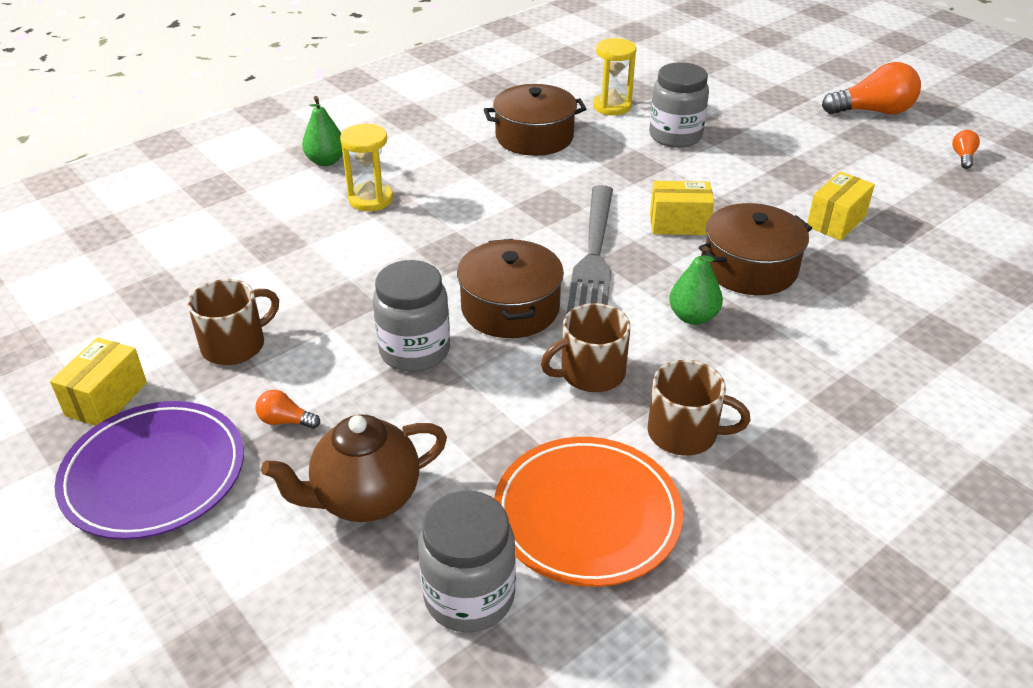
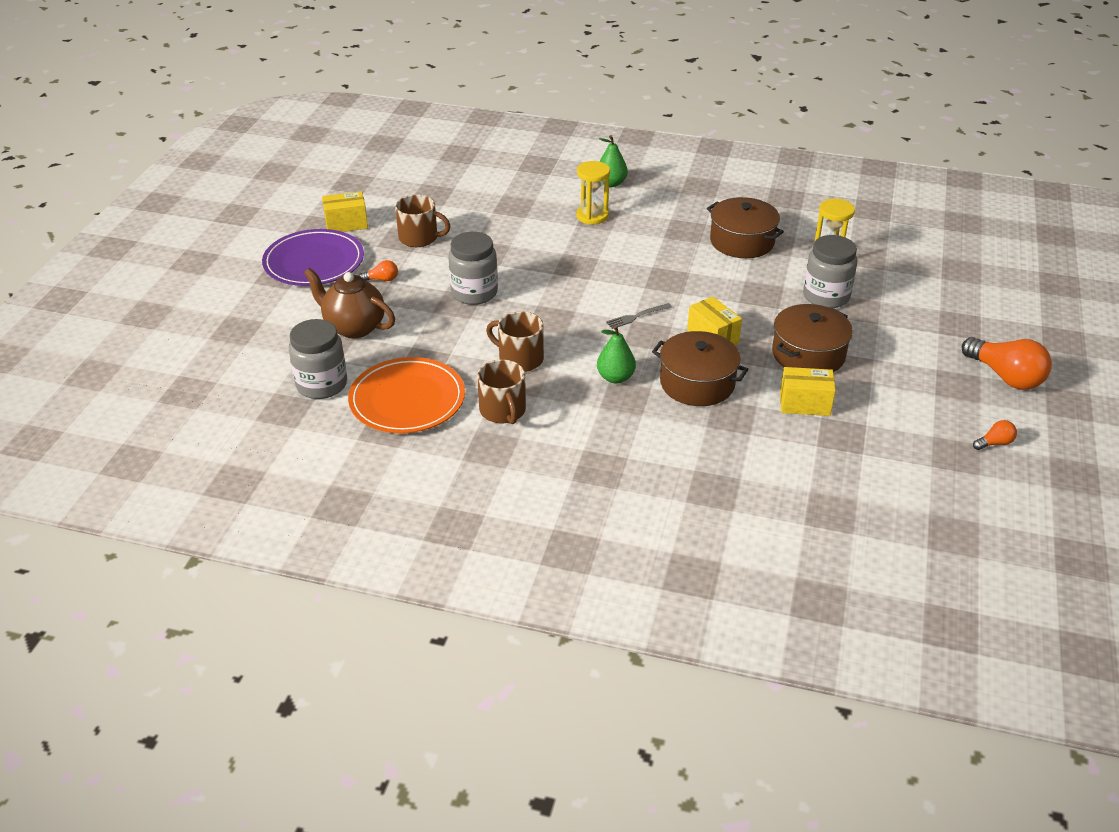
camera: 55 degrees right, 0 degrees up
(285, 421) = (382, 279): orange light bulb -> orange light bulb turned 105 degrees clockwise
(510, 308) = (547, 308): brown pot -> brown pot (808, 354)
(594, 254) = (636, 316): grey fork -> grey fork, size x0.44

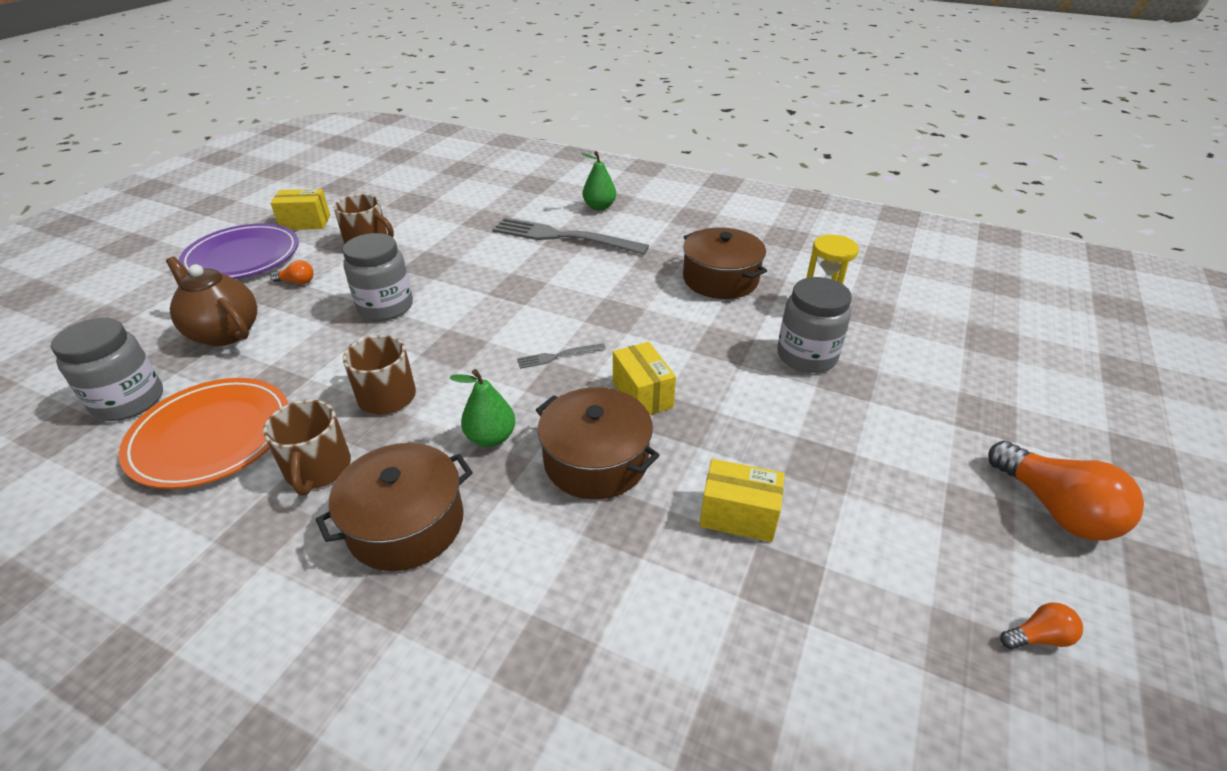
camera: 10 degrees right, 0 degrees up
(592, 216) = (563, 237): yellow hourglass -> grey fork
(808, 354) = (763, 435): brown pot -> brown pot (406, 524)

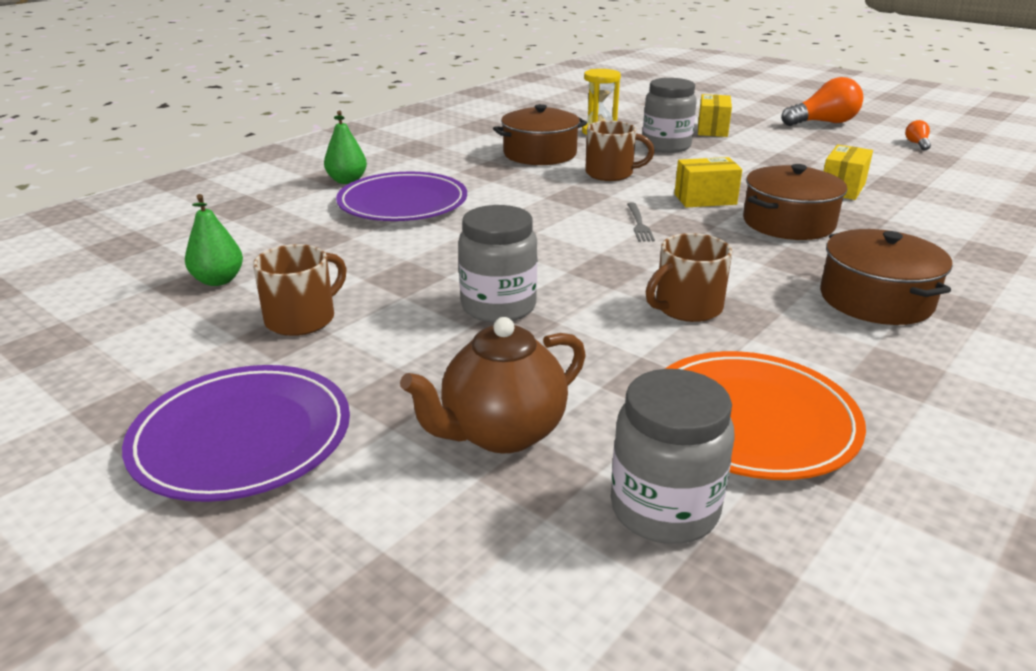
camera: 75 degrees left, 10 degrees down
(297, 282) = (382, 375): orange light bulb -> none
(305, 222) = (165, 376): yellow box -> yellow box (712, 129)
(318, 469) = (808, 344): brown mug -> brown mug (611, 173)
(491, 438) = (759, 259): green pear -> green pear (218, 280)
(563, 237) = (403, 203): grey fork -> purple plate

